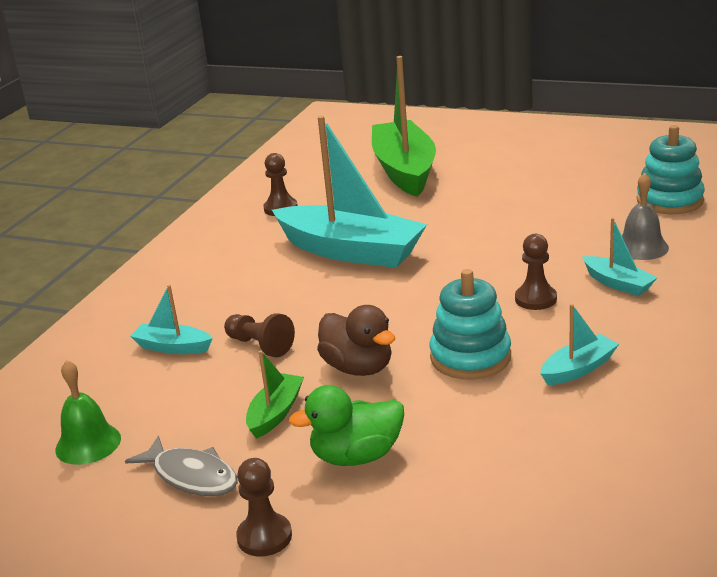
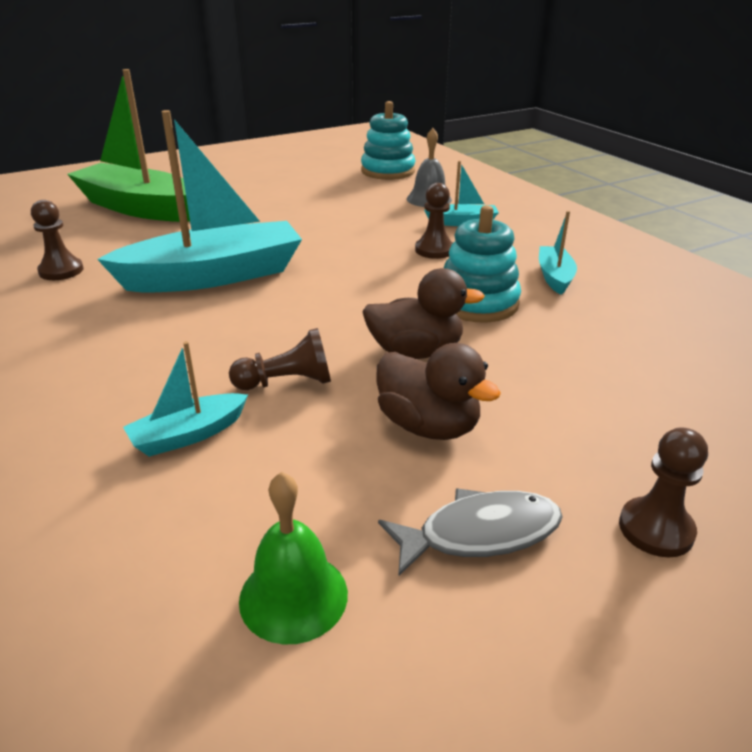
camera: 55 degrees left, 5 degrees up
(275, 413) = (428, 426): green boat -> brown duck
(356, 456) = (564, 414): green duck -> none

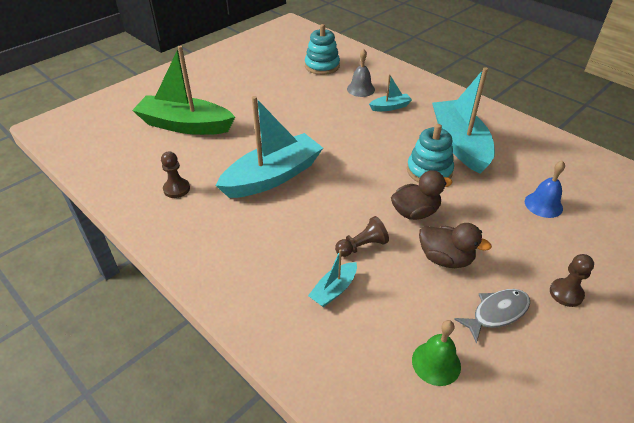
camera: 15 degrees left, 10 degrees up
(434, 250) = (386, 133): brown pawn -> none
(554, 277) = (460, 144): turquoise boat -> turquoise boat, size x2.21
(673, 378) = (543, 205): none -> blue bell

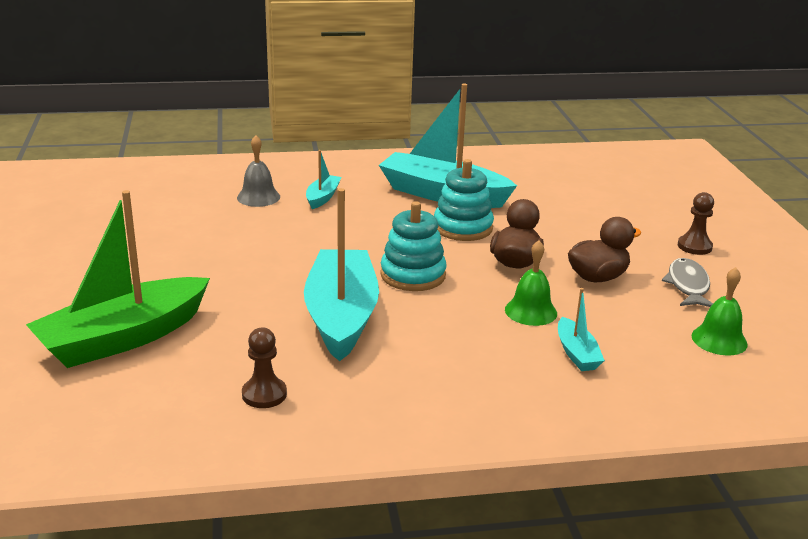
camera: 55 degrees left, 15 degrees down
(322, 66) = (165, 197): turquoise stacking toy -> turquoise stacking toy (413, 275)
(362, 246) = (531, 311): brown pawn -> green bell
(543, 205) = (580, 202): blue bell -> none

